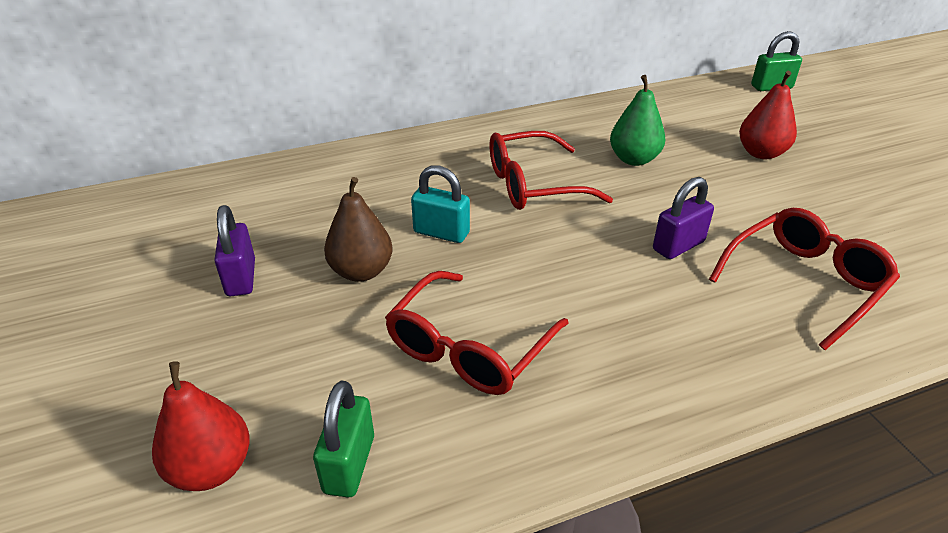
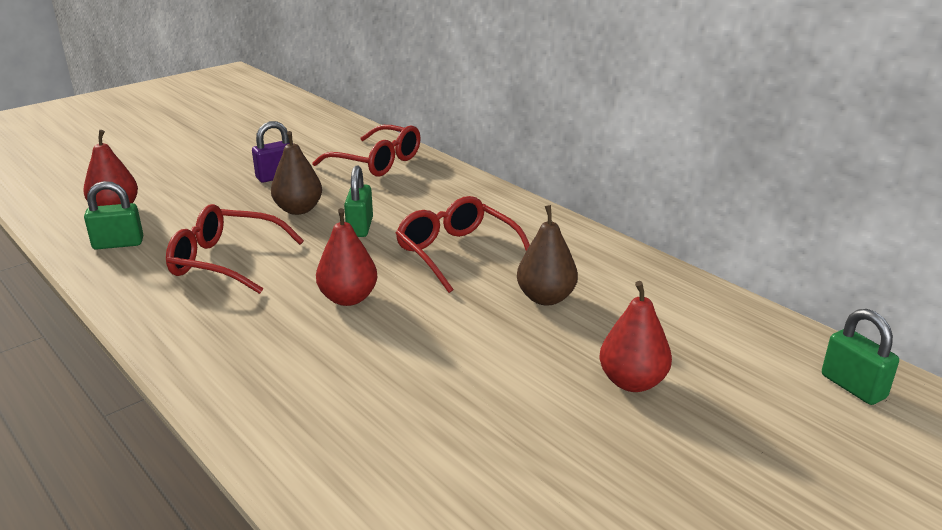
camera: 70 degrees right, 10 degrees down
(441, 233) = (360, 227): turquoise padlock -> green padlock
(598, 263) = (348, 298): none -> red pear
(633, 159) = (546, 298): green pear -> brown pear
(678, 246) = (396, 337): purple padlock -> none
(803, 283) = (364, 416): red glasses -> red glasses (376, 162)

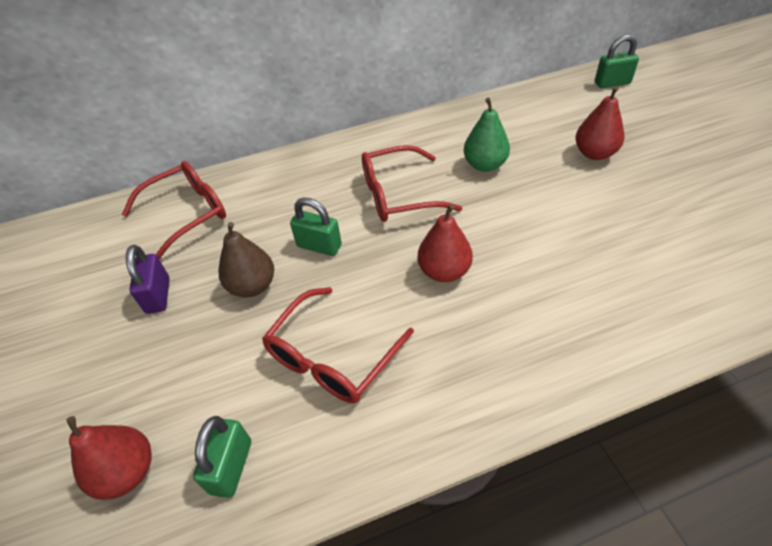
camera: 65 degrees left, 20 degrees up
(546, 298) = (484, 165): brown pear -> green pear

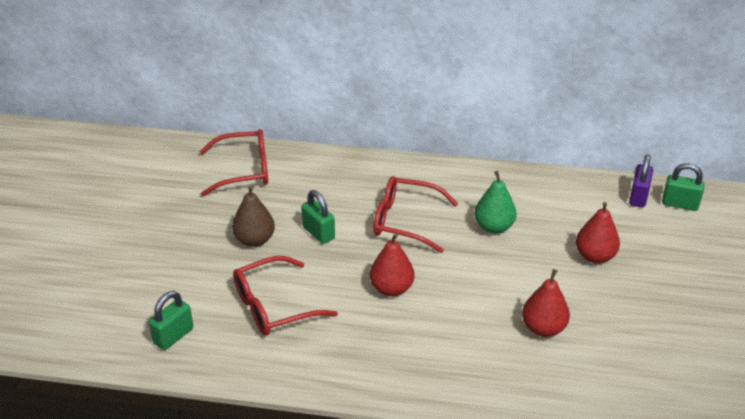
camera: 25 degrees right, 10 degrees down
(127, 472) = (116, 311): red pear -> red pear (543, 328)
(158, 295) = (191, 219): purple padlock -> purple padlock (638, 197)

